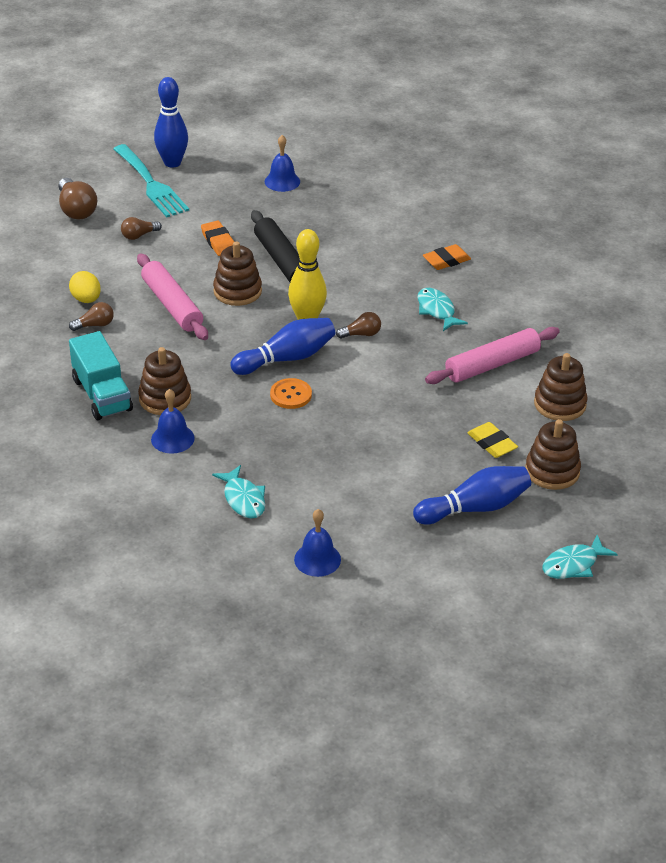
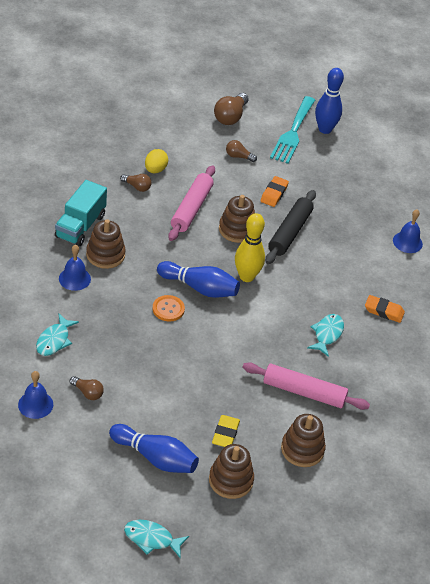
camera: 45 degrees right, 5 degrees up
(282, 181) = (368, 188): blue bell -> blue bell (407, 242)
(361, 334) = (261, 310): brown light bulb -> brown light bulb (87, 393)

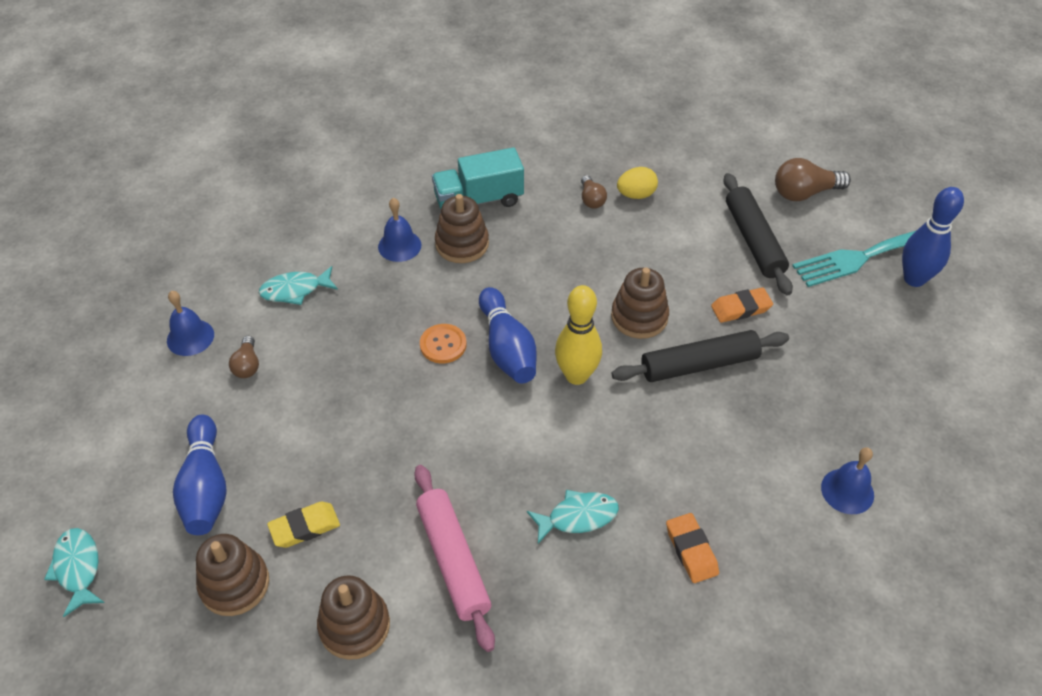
camera: 55 degrees right, 5 degrees up
(191, 208) = (619, 259): pink rolling pin -> none
(238, 156) = (754, 240): brown light bulb -> black rolling pin

